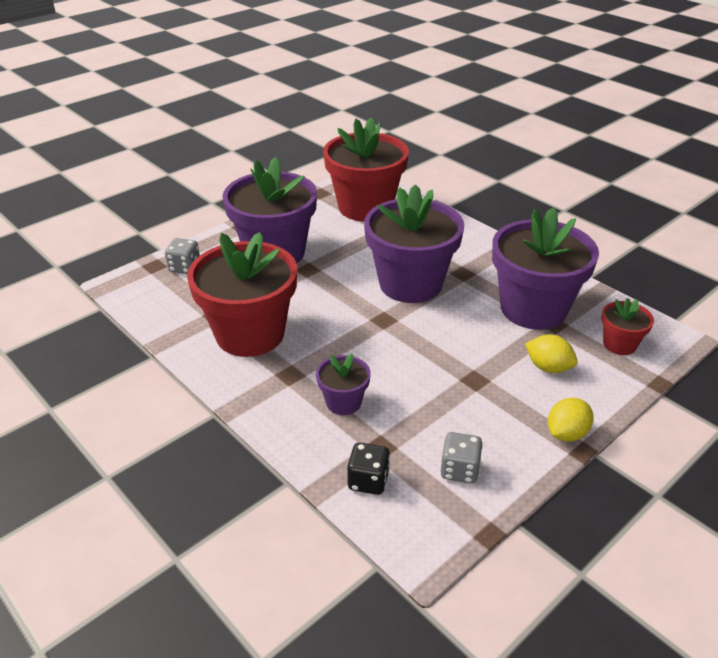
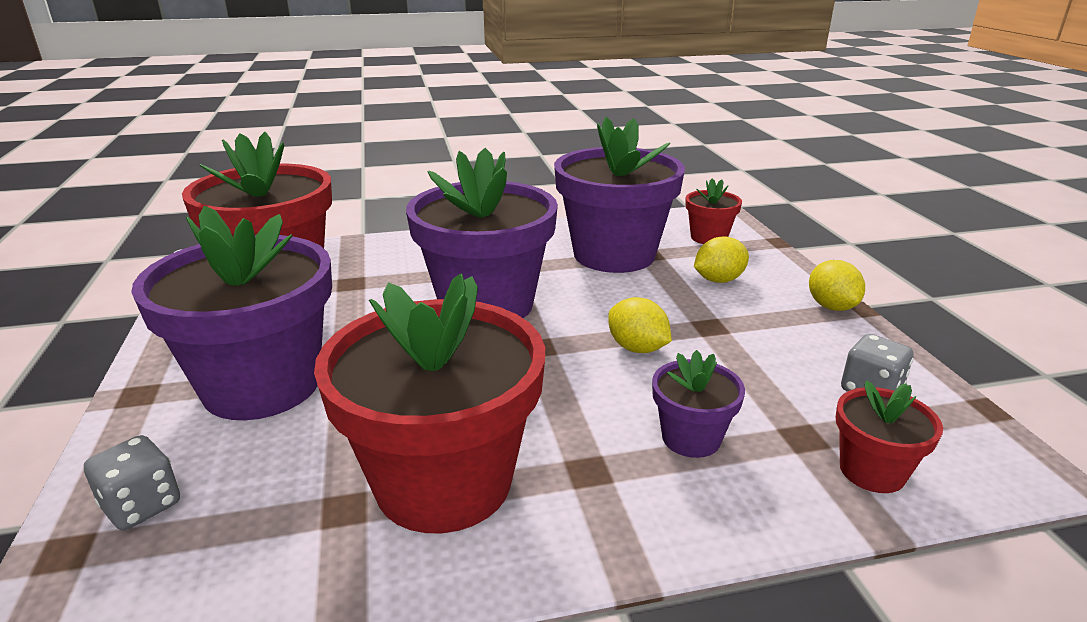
camera: 60 degrees left, 10 degrees down
(368, 481) = (872, 471): black dice -> red flower pot
(417, 357) = (637, 348): none -> yellow lemon

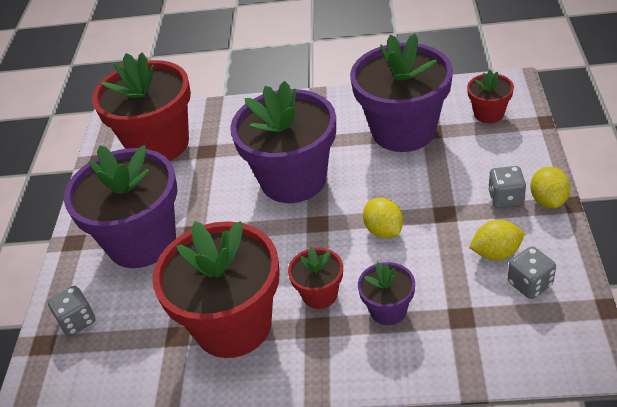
camera: 20 degrees right, 15 degrees up
(718, 280) = (473, 165): yellow lemon -> yellow lemon (496, 253)
(778, 308) = (506, 198): none -> grey dice
(872, 471) = (491, 348): red flower pot -> red flower pot (320, 294)

